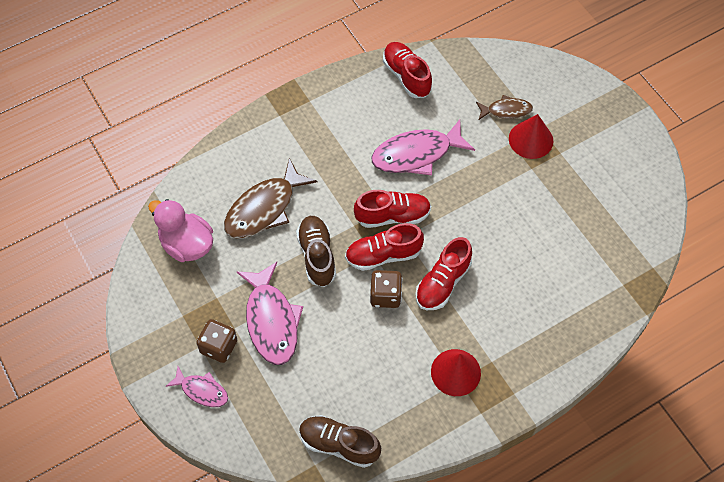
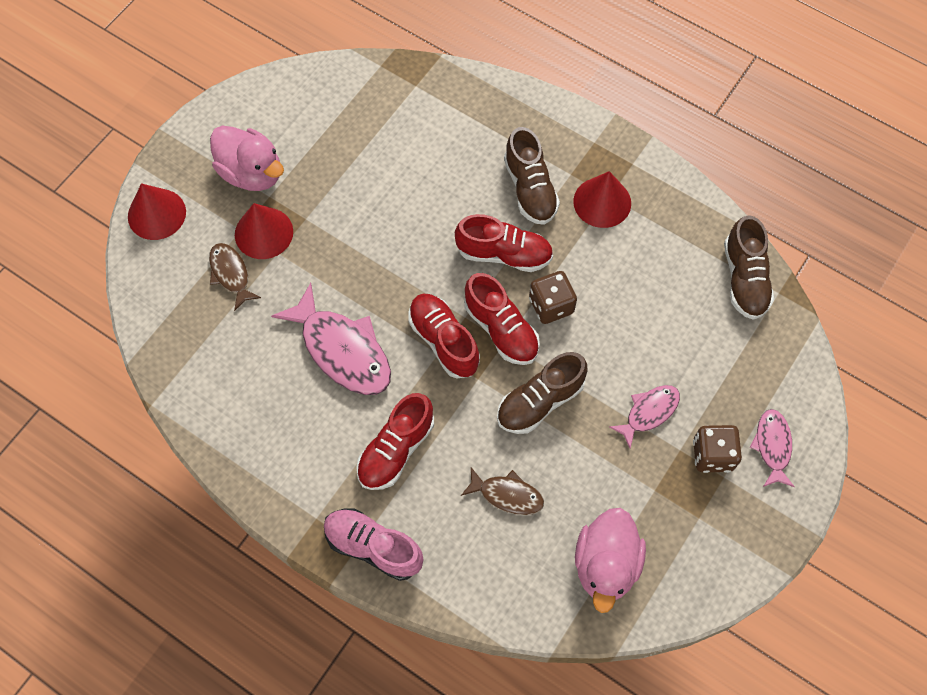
camera: 115 degrees left, 5 degrees up
(264, 208) = (507, 495): brown fish -> brown fish, size x0.56
(271, 321) = (649, 412): pink fish -> pink fish, size x0.56
(274, 123) = (373, 547): none -> pink shoe
(406, 76) = (224, 411): red shoe -> red shoe (396, 449)
(491, 325) = (530, 189): none -> brown shoe
(574, 83) = (156, 214): none -> red cone
(585, 149) = (252, 173): none -> pink duck

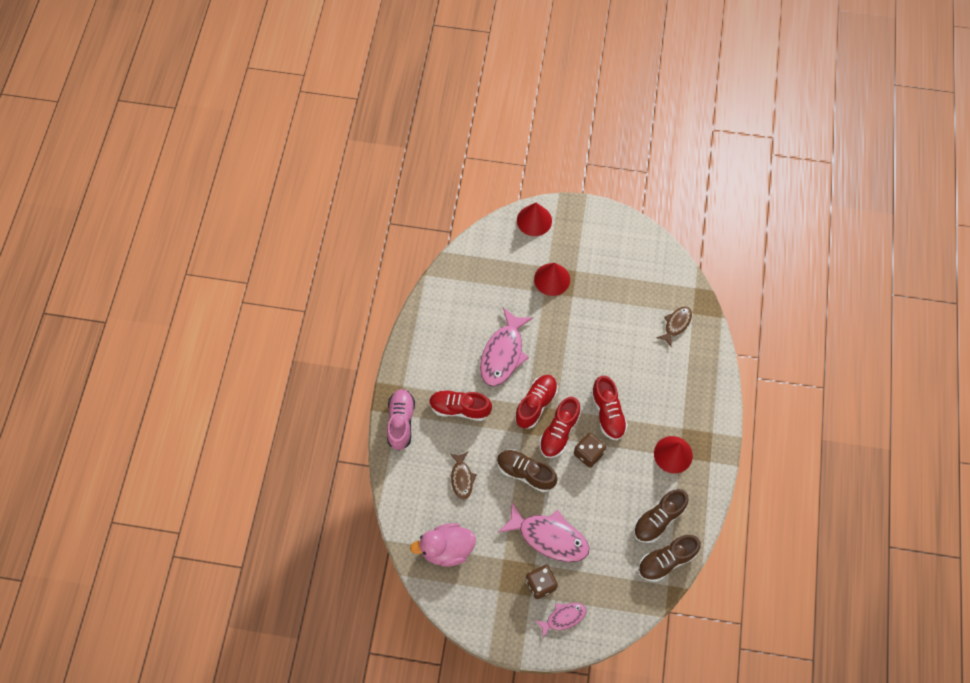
camera: 65 degrees right, 0 degrees up
(231, 274) = (518, 275): brown fish -> brown fish (676, 324)
(252, 173) = (585, 254): pink duck -> none
(530, 189) = (659, 409): brown shoe -> brown shoe (658, 519)
(649, 412) = (549, 537): pink fish -> pink fish, size x1.79

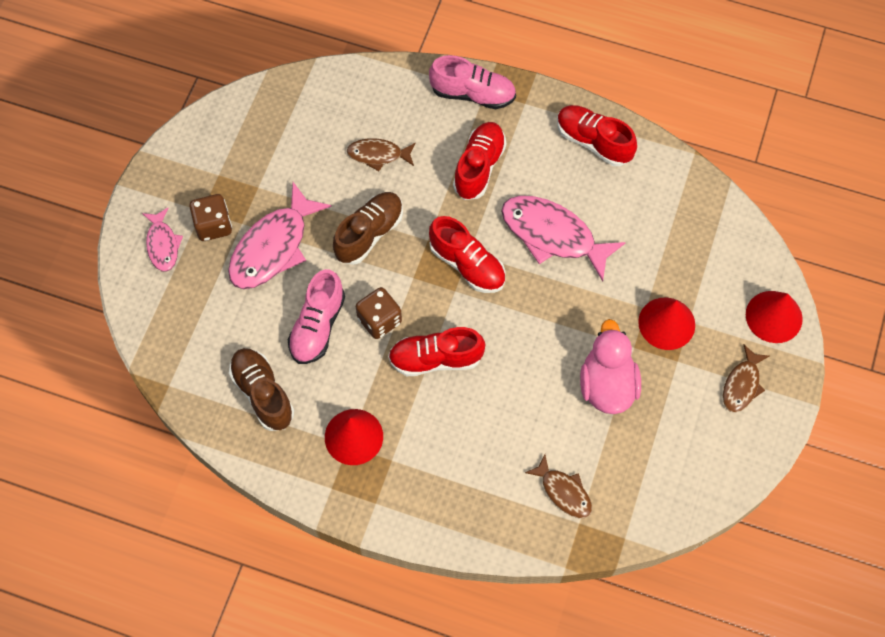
camera: 100 degrees right, 0 degrees up
(447, 549) = (288, 124): pink duck -> pink duck (607, 385)
(559, 432) = (419, 287): red shoe -> red shoe (593, 142)
(583, 234) = (742, 384): none -> brown fish
(602, 493) = (317, 326): none -> pink shoe
(666, 560) = (203, 391): brown shoe -> none

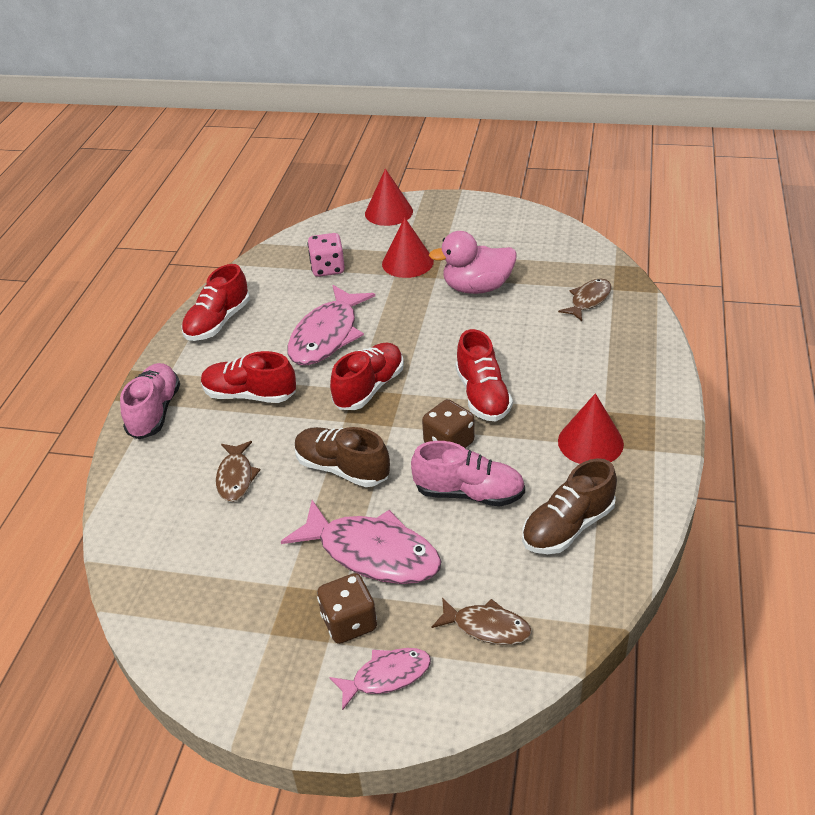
camera: 95 degrees left, 25 degrees down
(668, 244) = (328, 268): none -> pink dice
(742, 384) = (455, 222): brown fish -> brown fish (487, 627)

